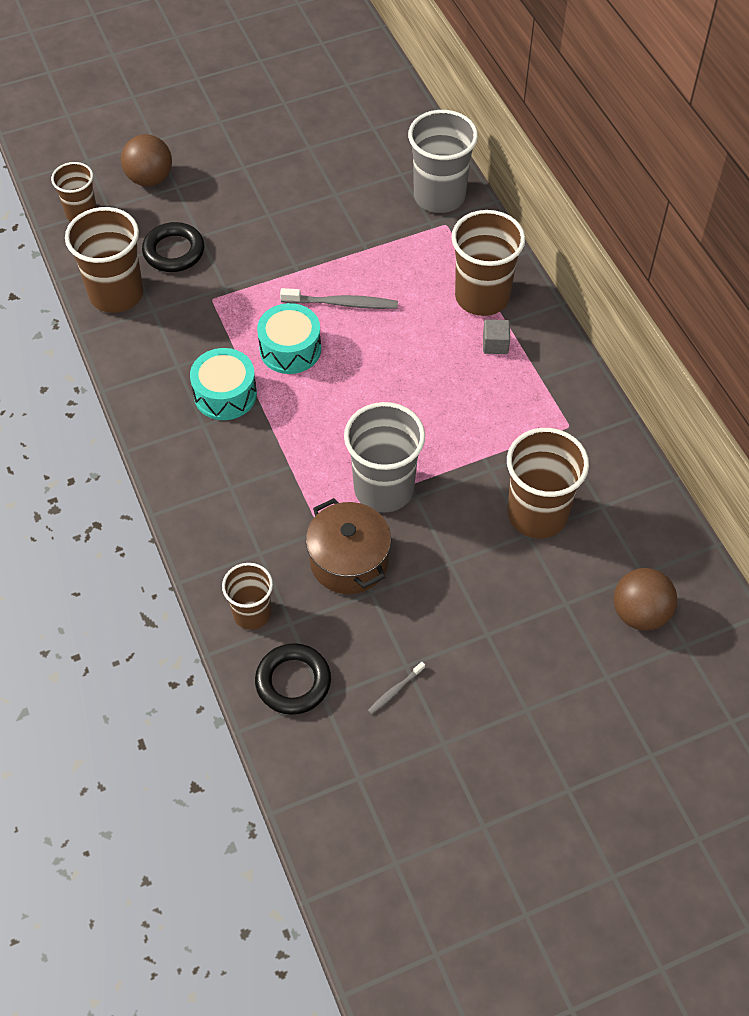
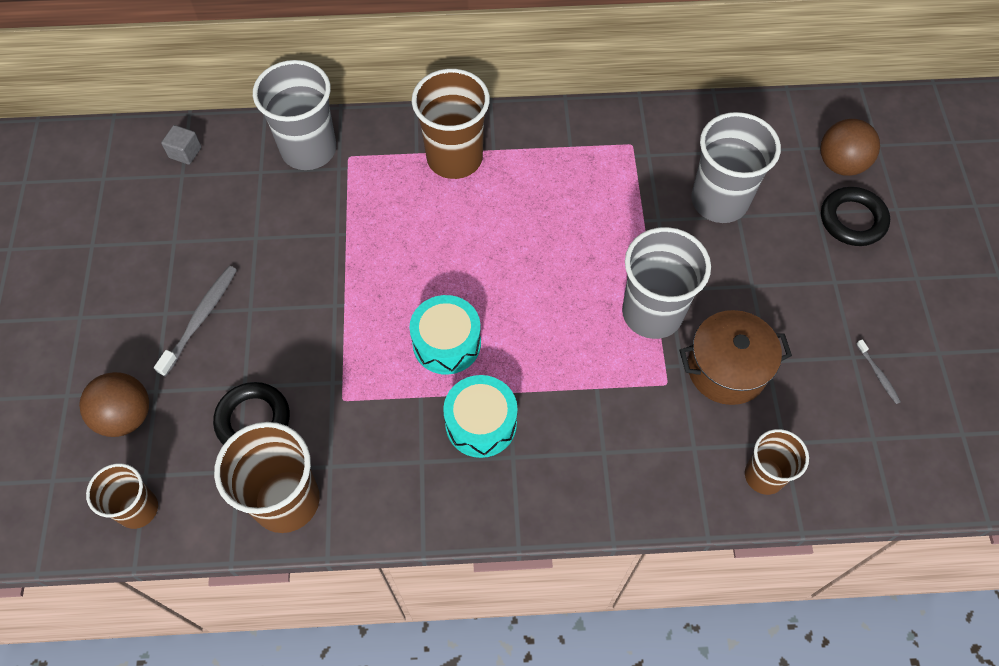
camera: 70 degrees left, 5 degrees up
(293, 682) = (850, 460): black ring -> black ring (852, 220)
(342, 303) = (408, 277): grey toothbrush -> grey toothbrush (201, 318)
(495, 344) = (517, 167): grey cube -> grey cube (185, 152)
(537, 514) = (719, 201): brown cup -> grey cup

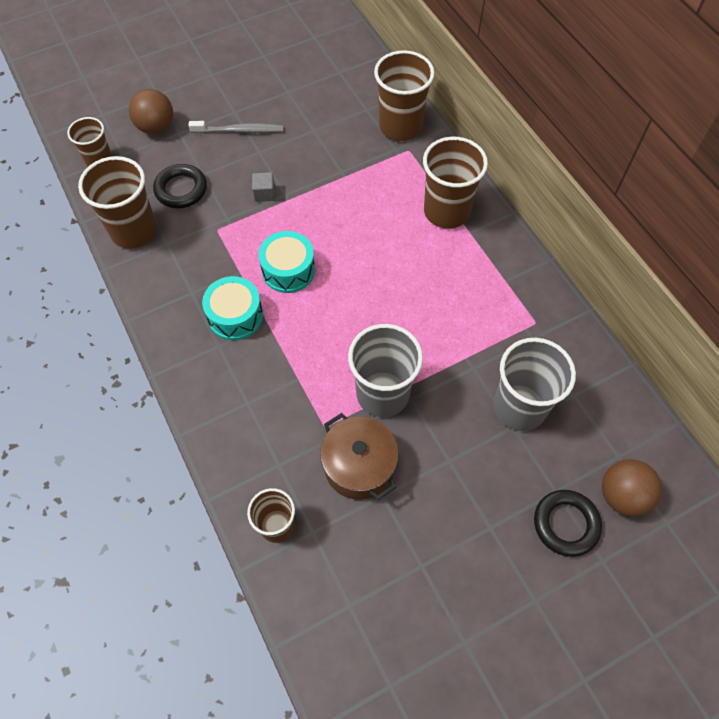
camera: 65 degrees right, 0 degrees up
(185, 152) = (357, 65): grey cube -> grey cube (264, 193)
(309, 149) = (400, 126): grey cup -> brown cup
(878, 374) = (414, 592): grey toothbrush -> none

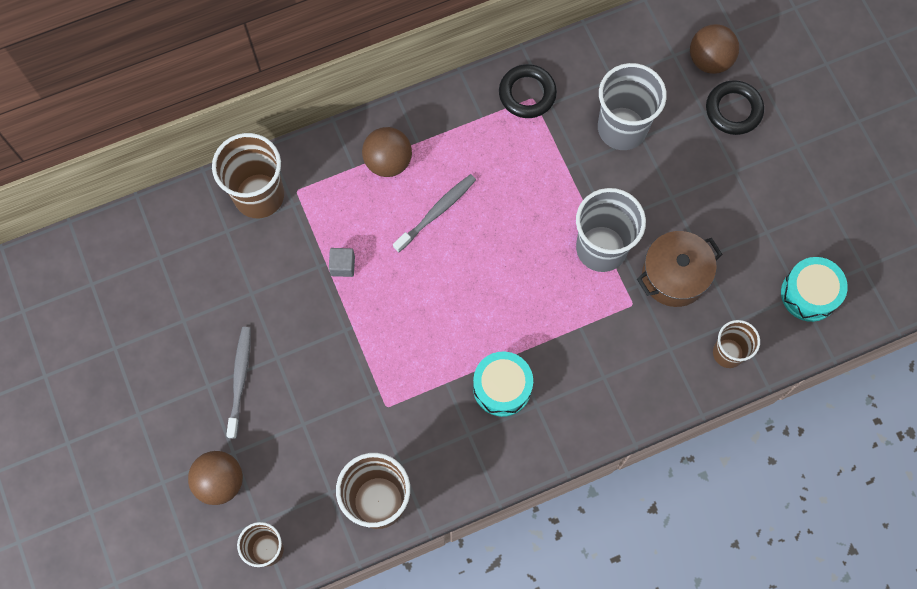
camera: 85 degrees left, 10 degrees up
(181, 189) = (323, 448): black ring -> black ring (527, 94)
(264, 193) = (341, 353): grey cube -> grey cube (342, 266)
(288, 270) = (449, 331): turquoise drum -> turquoise drum (809, 294)
(402, 252) = (436, 212): none -> grey toothbrush
(446, 211) = (388, 161): brown cup -> brown ball

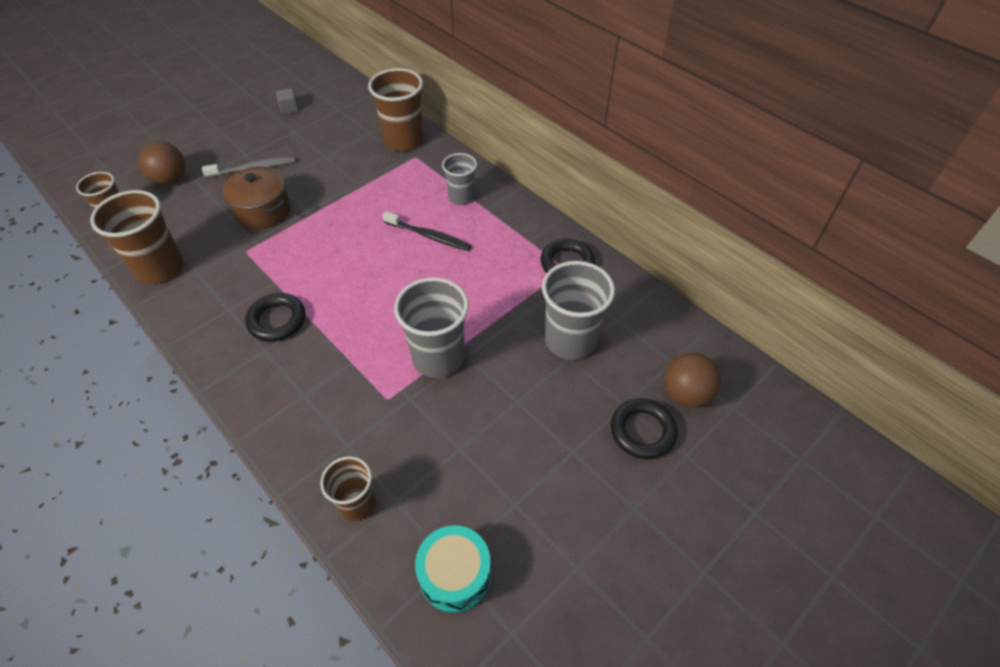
camera: 70 degrees right, 20 degrees down
(342, 266) = (362, 196): grey cube -> grey cube (289, 108)
(388, 161) = (461, 197): brown ball -> grey cup
(436, 212) = (429, 236): grey toothbrush -> black toothbrush
(502, 387) = (277, 320): turquoise drum -> black ring
(674, 276) = (430, 427): brown pot -> brown pot (263, 211)

